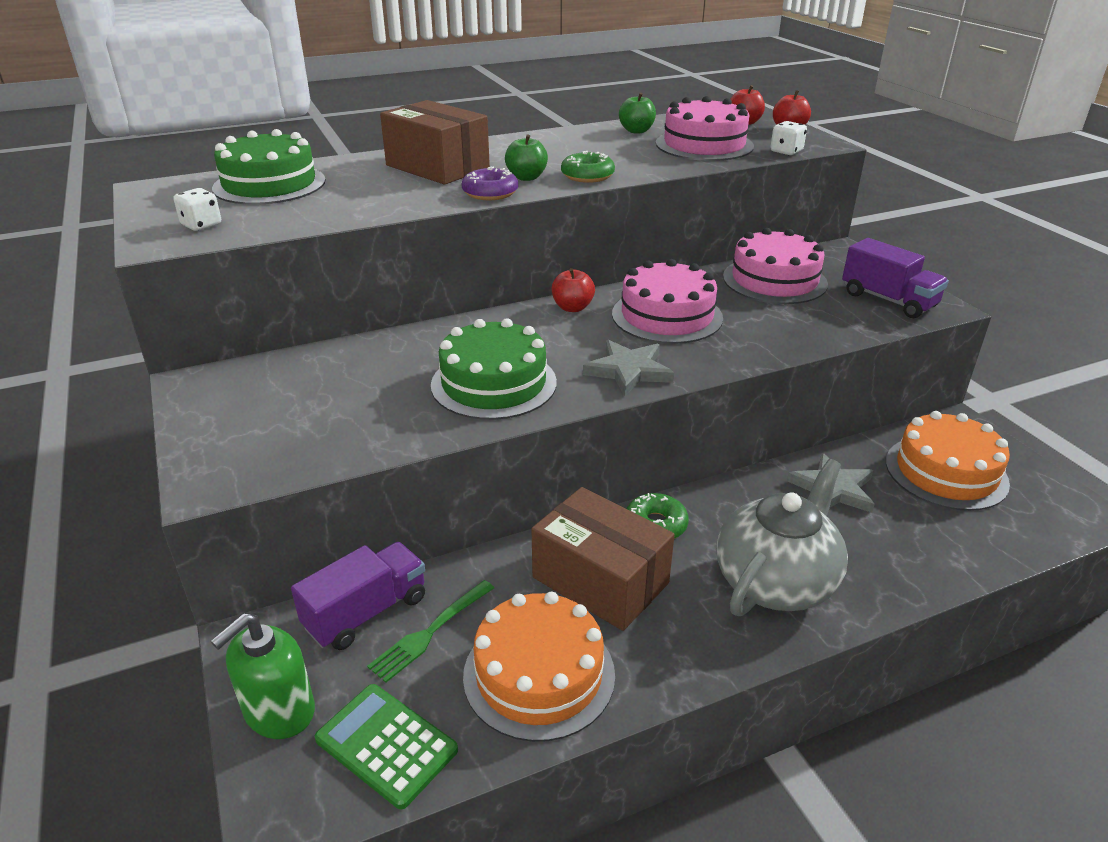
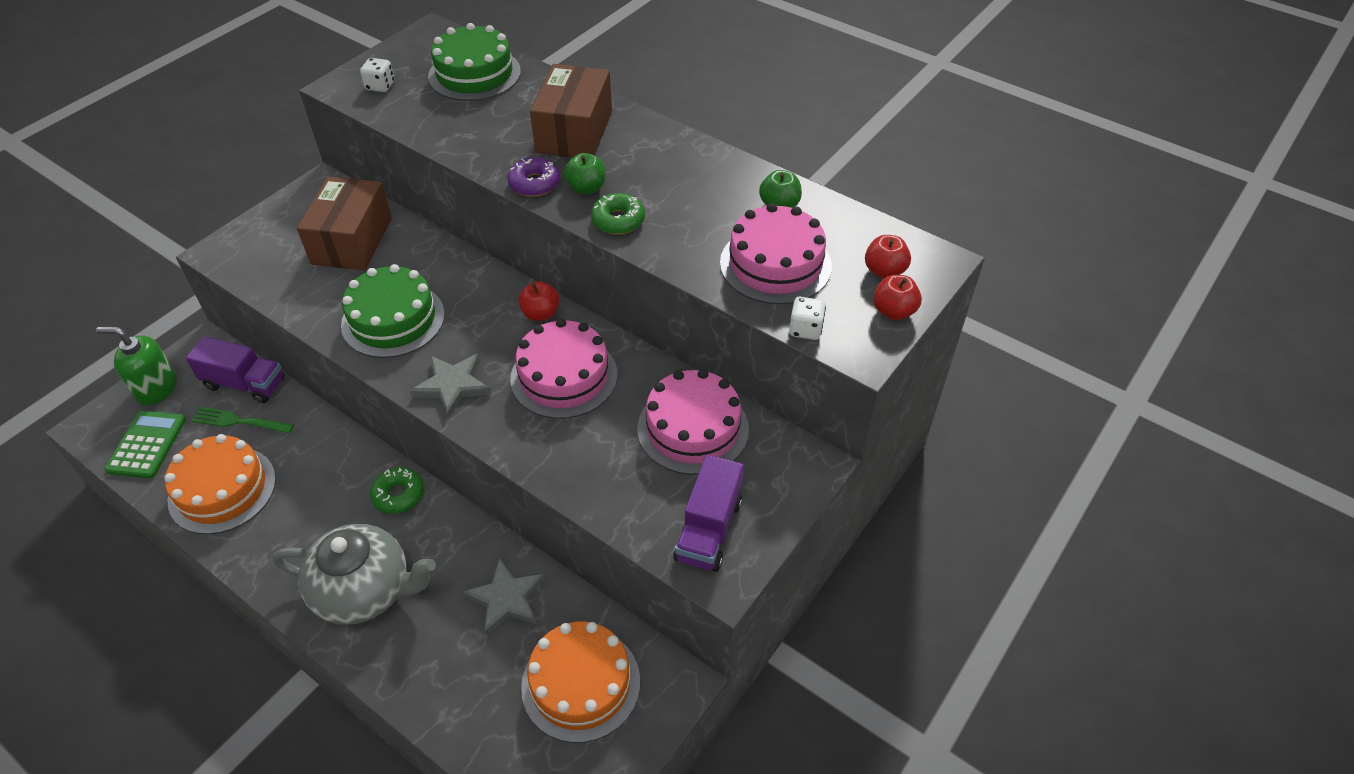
camera: 60 degrees right, 15 degrees up
(600, 580) = (322, 486): brown box -> brown box (352, 241)

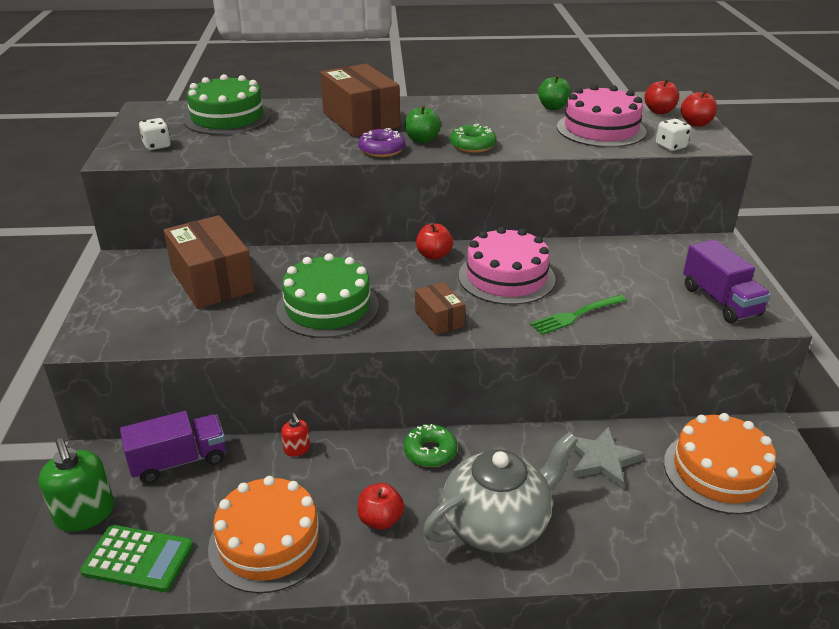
camera: 40 degrees left, 15 degrees down
(147, 445) = (138, 559): green calculator -> green calculator turned 135 degrees clockwise
(156, 388) = (85, 514): green soap dispenser -> green soap dispenser turned 90 degrees counterclockwise
(239, 421) = (213, 488): green fork -> green fork (576, 315)
(300, 526) = (380, 519): none -> red apple
(320, 426) = (297, 449): none -> red soap dispenser
(453, 386) = (439, 319): grey star -> brown box
(693, 428) = (627, 262): pink cake -> none

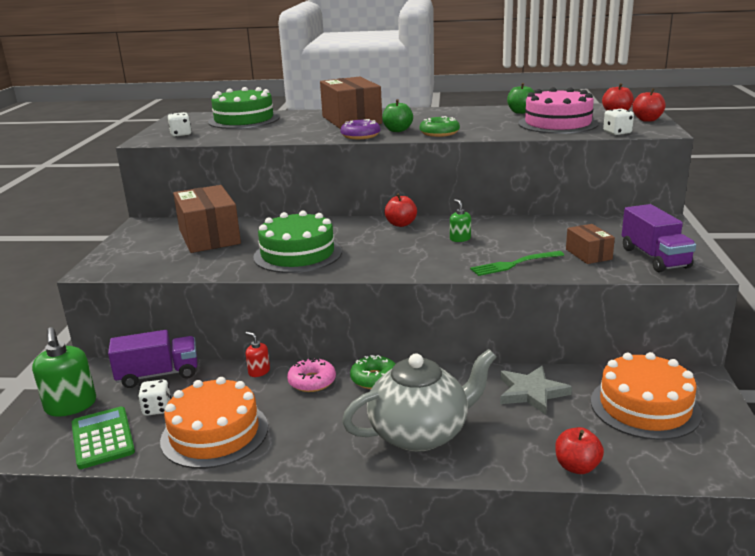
camera: 10 degrees right, 10 degrees down
(138, 559) = (102, 438): green calculator -> green calculator turned 135 degrees counterclockwise
(191, 511) = (157, 409): none -> white dice
(297, 449) = (259, 371): red soap dispenser -> red soap dispenser turned 150 degrees clockwise
(361, 460) = (312, 381): none -> pink donut
(380, 519) = (316, 424): red apple -> red apple (577, 467)
(439, 319) = (390, 263): brown box -> brown box (588, 254)
(506, 277) = (460, 239): pink cake -> green soap dispenser

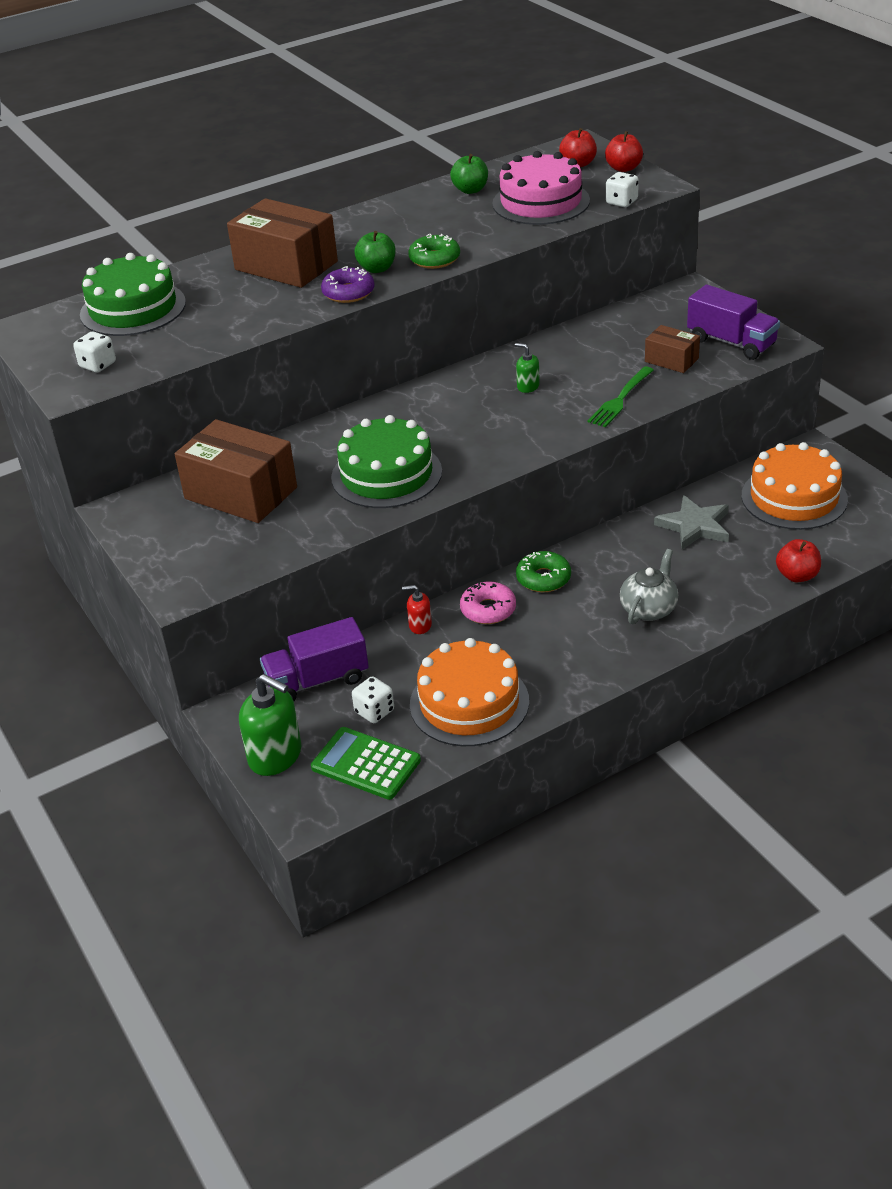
camera: 35 degrees left, 15 degrees up
(158, 375) = (317, 680): purple truck -> purple truck turned 150 degrees counterclockwise
(401, 224) = (438, 389): red apple -> none
(420, 433) = (649, 609): grey teapot -> grey teapot, size x0.56

